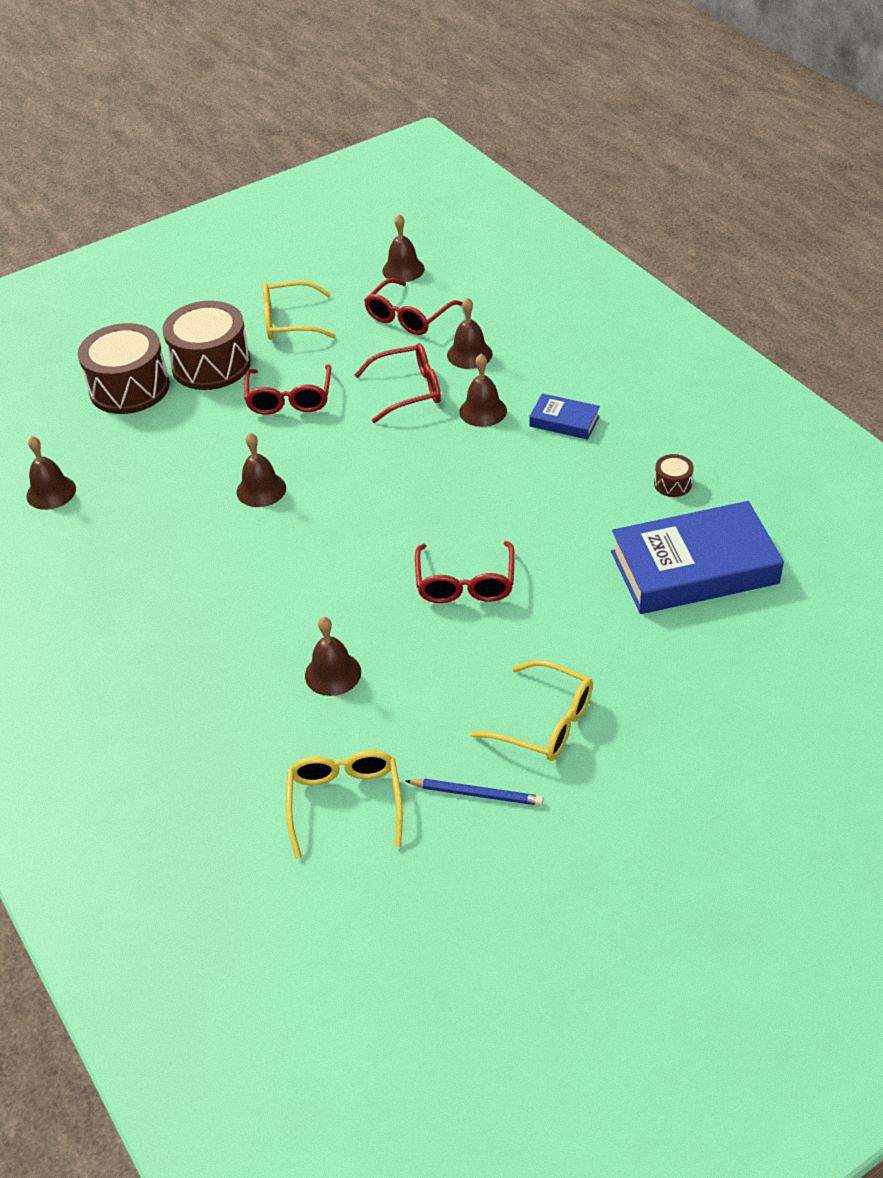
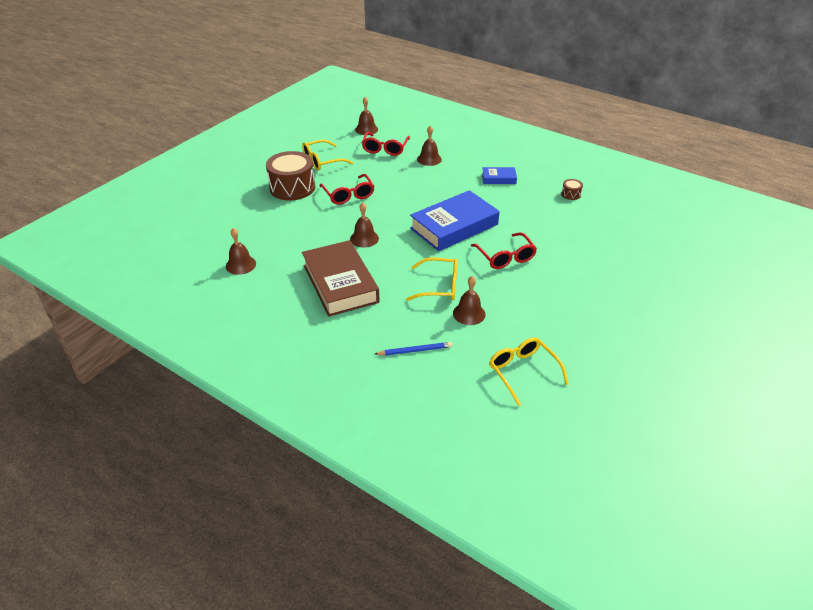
camera: 25 degrees left, 5 degrees down
(129, 388) = (252, 206): brown drum -> none
(173, 564) = (340, 283): none -> brown book
(408, 390) = (410, 180): red glasses -> none
(476, 794) = (586, 349): blue pencil -> blue pencil (415, 351)
(483, 411) = (455, 181): brown bell -> none
(545, 722) = (594, 308): yellow glasses -> yellow glasses (439, 286)
(694, 568) = (609, 226): blue book -> blue book (454, 226)

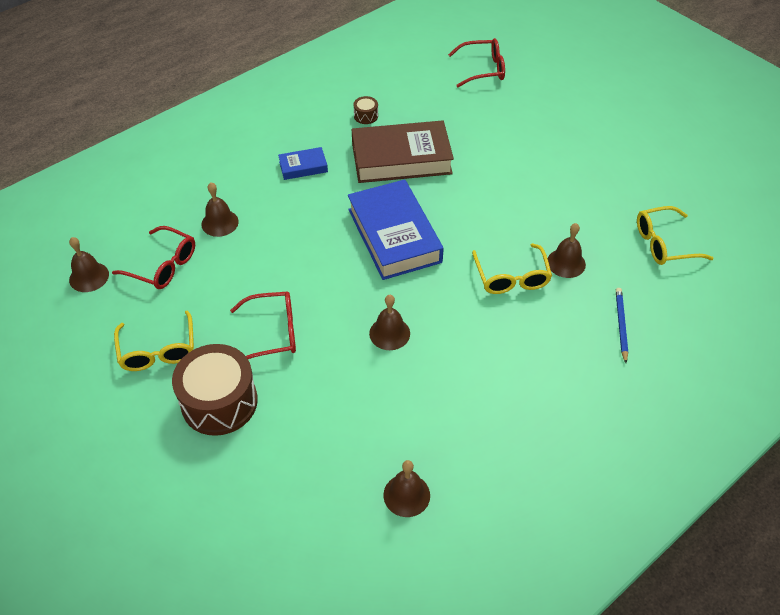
camera: 75 degrees left, 10 degrees up
(340, 283) = (482, 376): brown book -> brown book (401, 158)
(439, 286) = (511, 277): yellow glasses -> yellow glasses turned 150 degrees clockwise
(498, 178) = (303, 167): blue book -> blue book turned 60 degrees clockwise
(505, 257) = (471, 205): red glasses -> red glasses (483, 69)

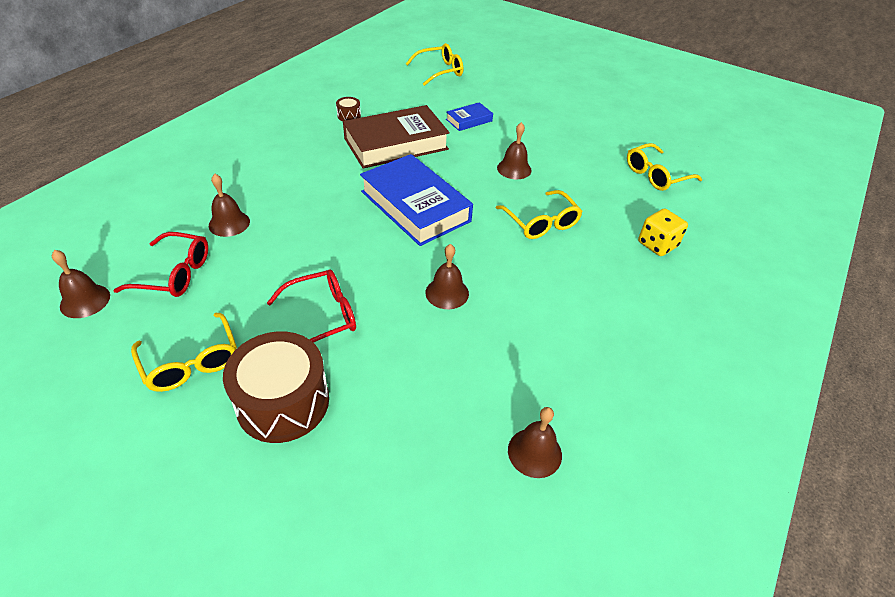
camera: 20 degrees left, 5 degrees down
(303, 167) = (302, 163): blue book -> blue book (469, 120)
(483, 69) = (440, 71): red glasses -> yellow glasses
(566, 263) = (583, 203): brown bell -> brown bell (514, 169)
(621, 325) = (657, 244): blue pencil -> yellow dice

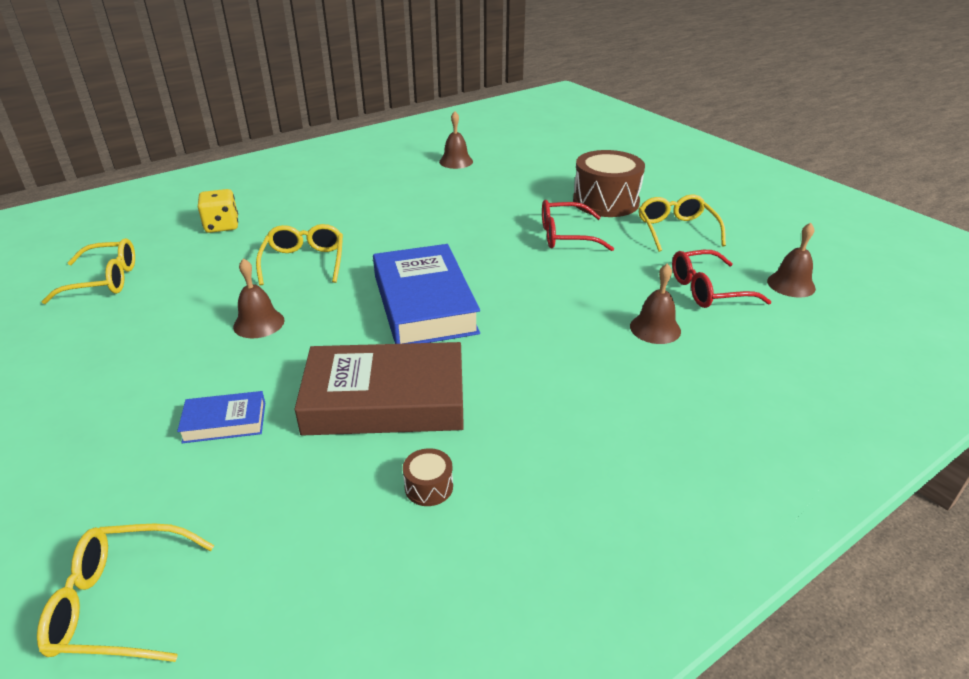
camera: 155 degrees left, 10 degrees down
(175, 274) = (708, 290): red glasses -> red glasses turned 45 degrees counterclockwise
(447, 293) = (450, 231): brown bell -> none

